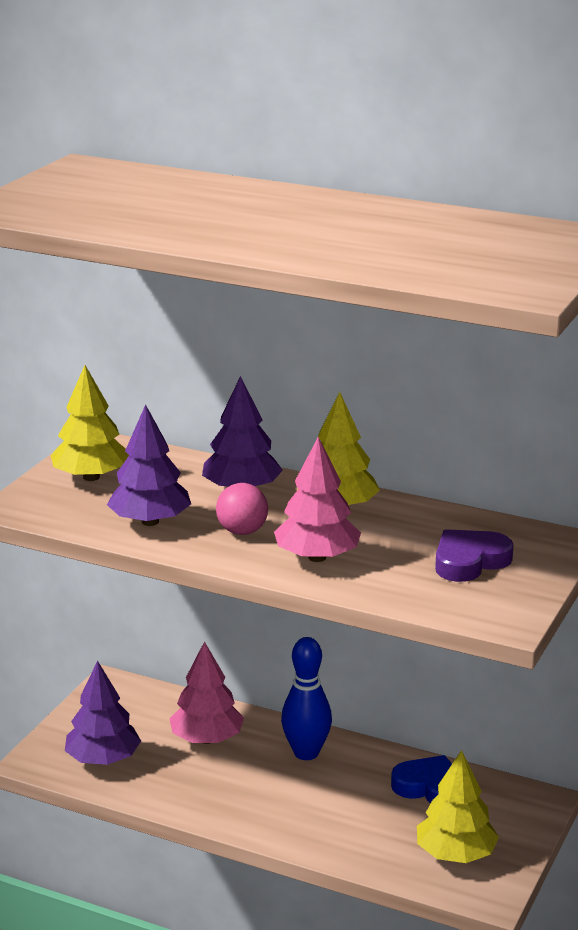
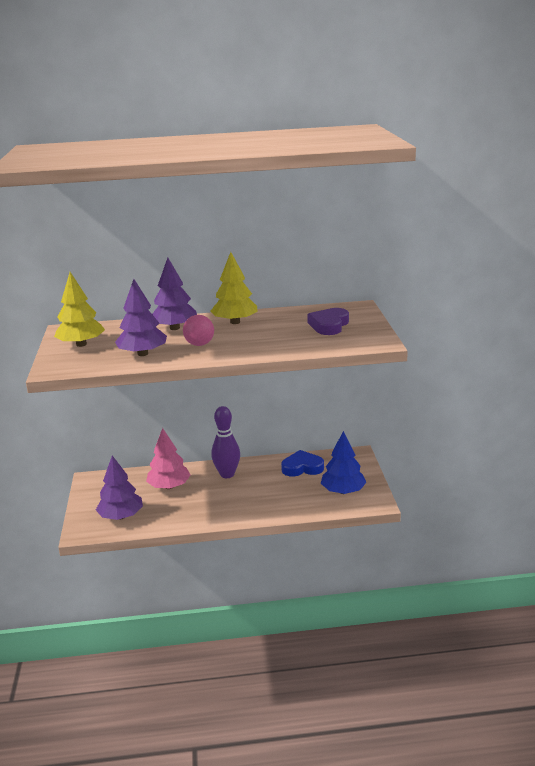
camera: 30 degrees left, 0 degrees up
(306, 753) = (227, 474): blue bowling pin -> purple bowling pin
(317, 557) = (253, 344): pink tree -> none
(455, 854) = (343, 491): yellow tree -> blue tree

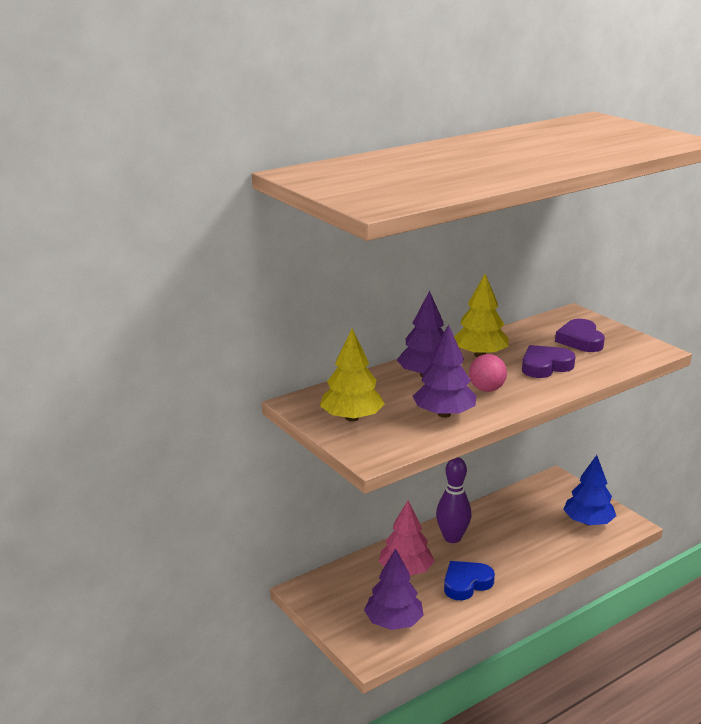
camera: 30 degrees left, 0 degrees up
(269, 337) = (545, 366): none -> purple heart
(302, 467) = (520, 508): blue heart -> blue heart (466, 583)

